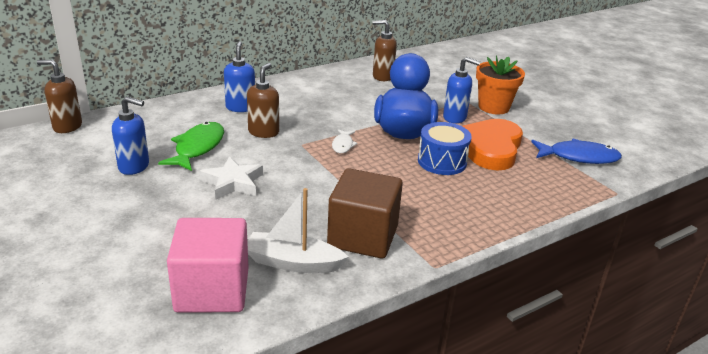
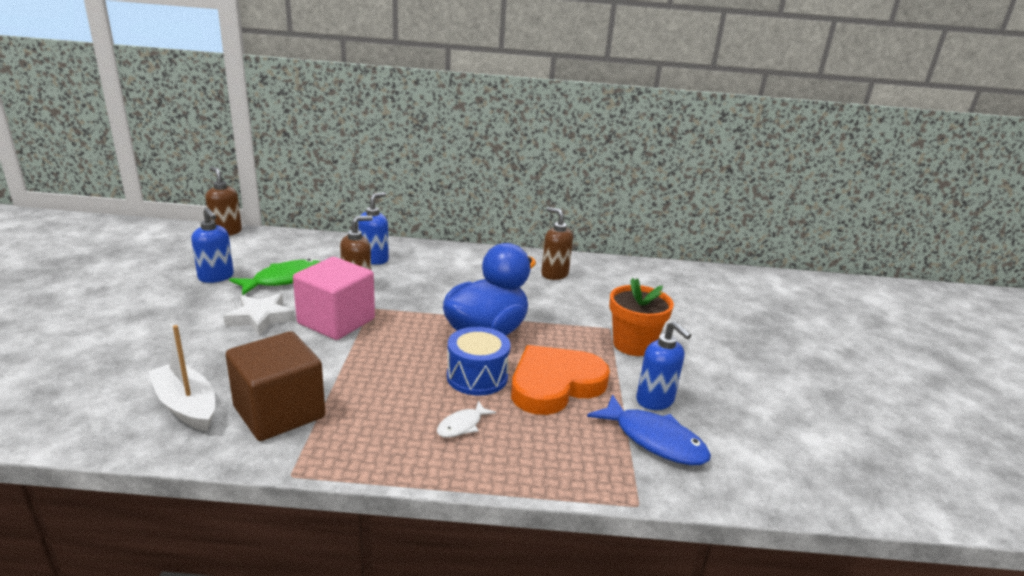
camera: 35 degrees right, 5 degrees down
(212, 290) = (95, 397): pink cube -> pink cube (336, 321)
(343, 145) = (406, 323): white fish -> white fish (462, 425)
(455, 117) = (567, 339): blue soap dispenser -> blue soap dispenser (655, 400)

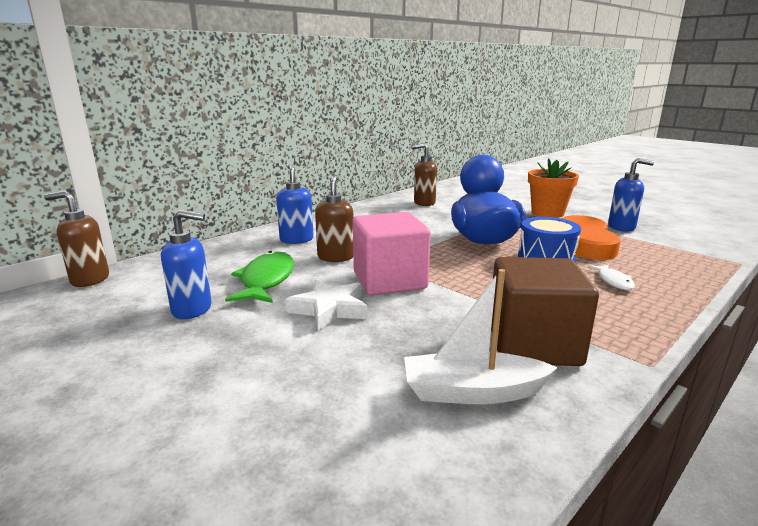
camera: 45 degrees left, 5 degrees down
(654, 440) = (668, 240): blue fish -> none

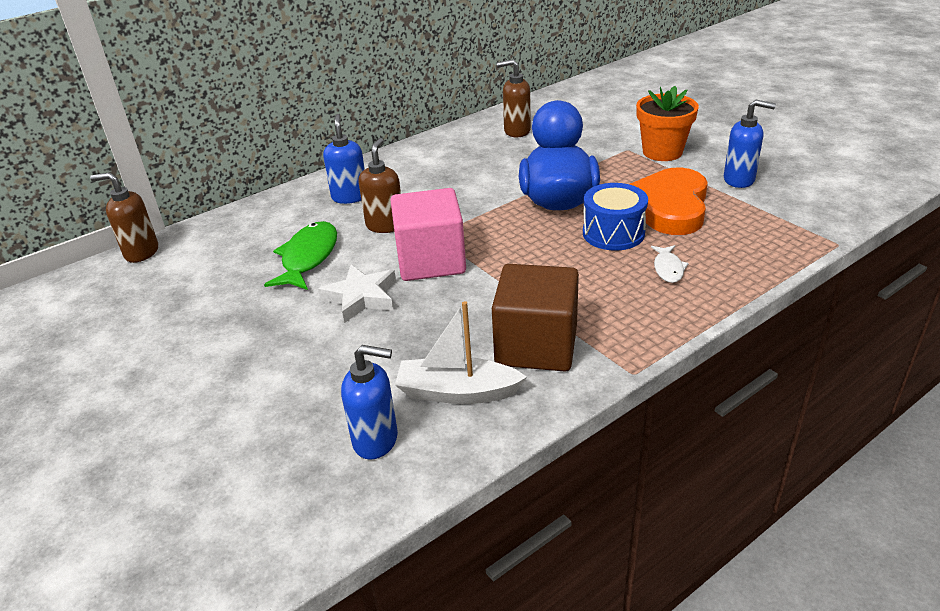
camera: 10 degrees right, 15 degrees up
(192, 309) = (235, 294): blue soap dispenser -> blue soap dispenser (376, 440)

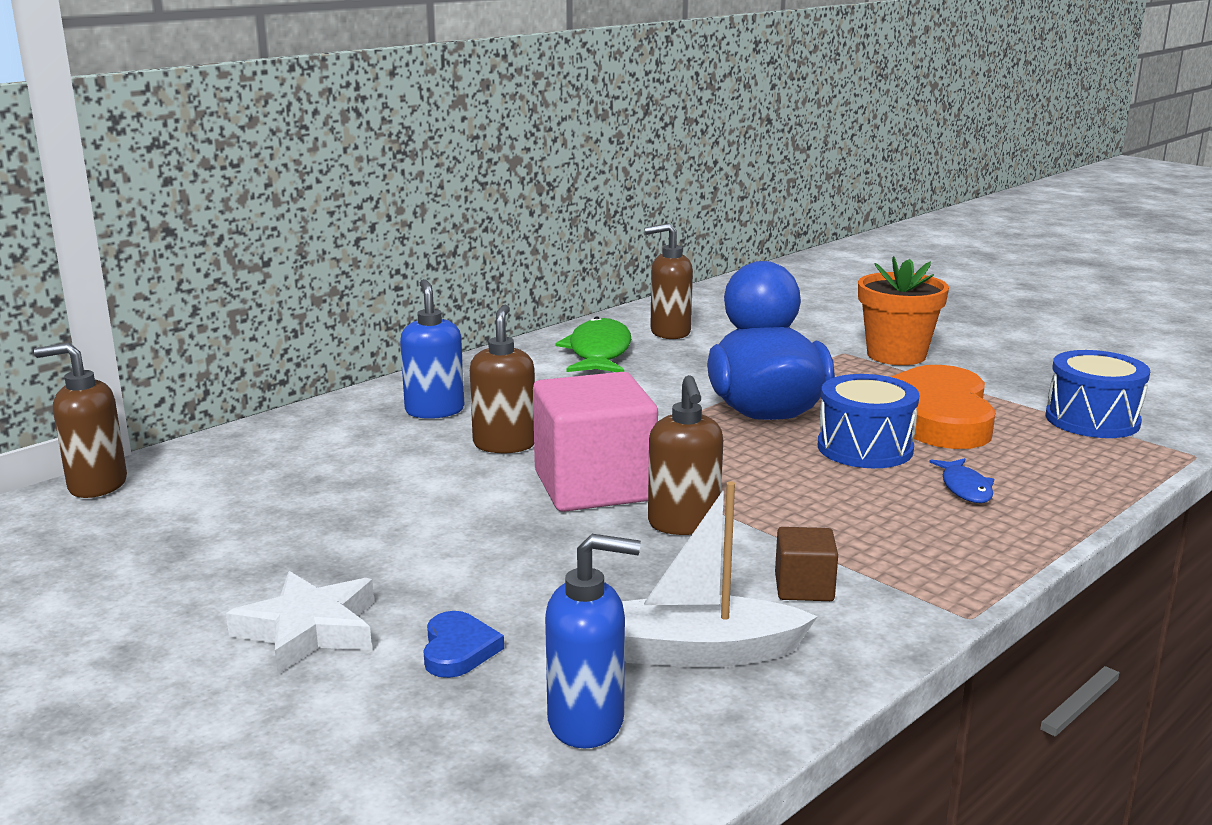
camera: 10 degrees left, 15 degrees down
(308, 257) = (390, 486): green fish -> green fish (599, 352)
(317, 383) = (458, 649): none -> blue heart
(361, 297) = (496, 534): white star -> white star (309, 630)
(477, 293) = (684, 524): none -> brown soap dispenser
(536, 346) = (804, 587): brown cube -> brown cube, size x0.46
(668, 268) = (965, 488): white fish -> blue fish
(739, 180) = (1021, 385): blue soap dispenser -> none
(777, 211) = (1092, 420): none -> blue drum

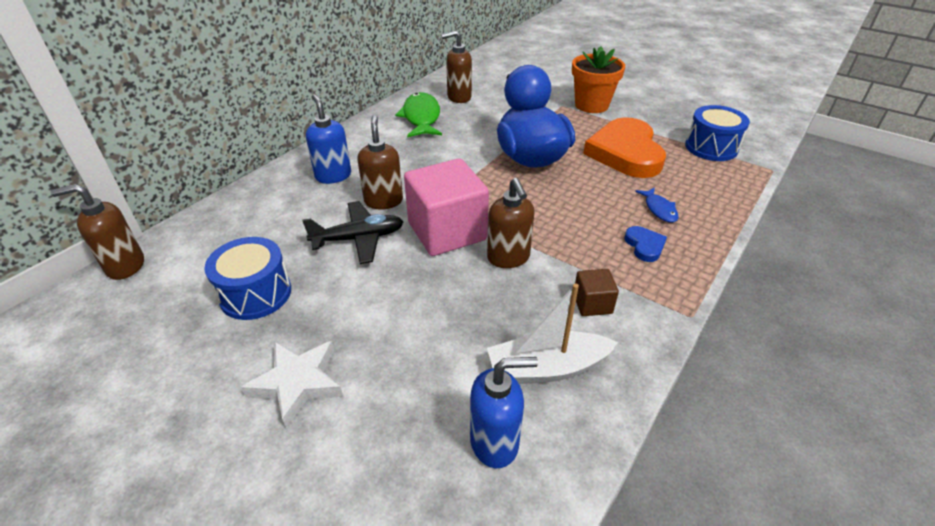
camera: 10 degrees left, 20 degrees up
(451, 483) = (359, 239): none -> black plane
(458, 649) = (398, 388): blue heart -> blue heart (644, 246)
(865, 448) = (595, 182): blue drum -> blue drum (255, 293)

